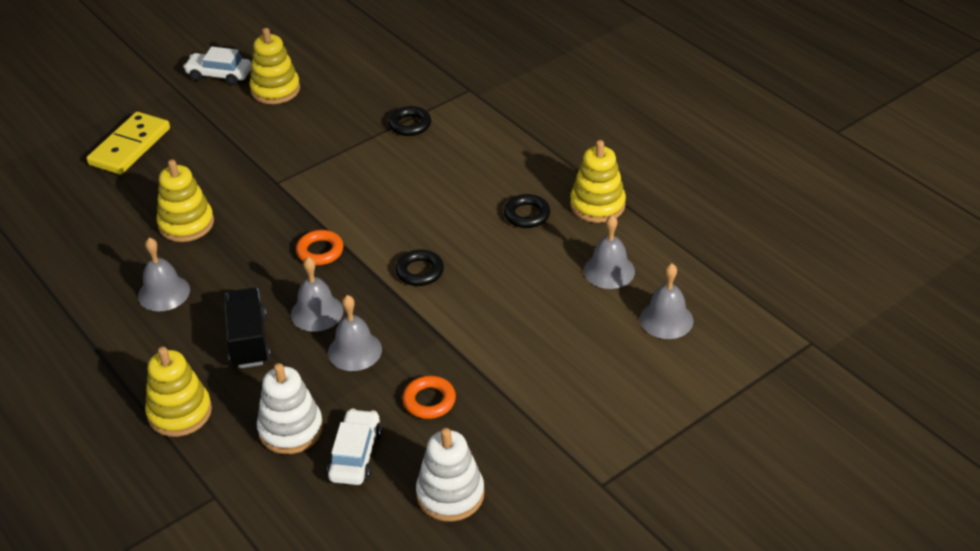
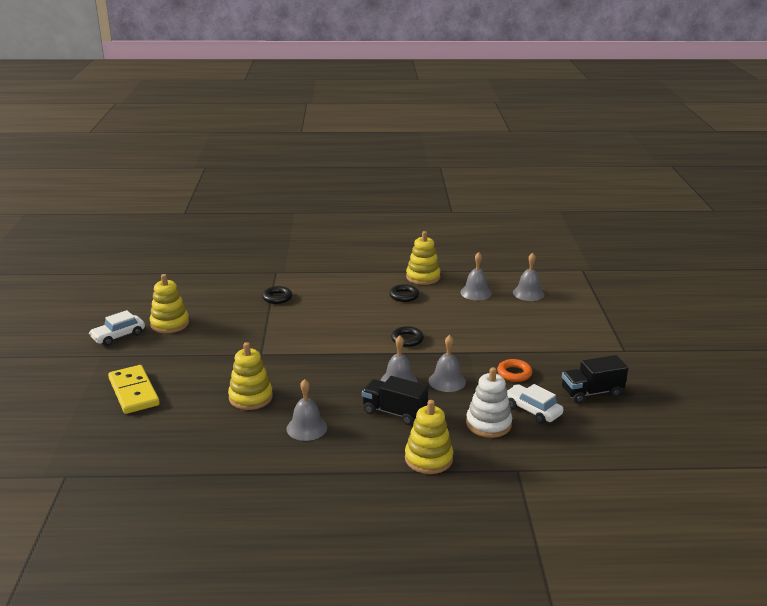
camera: 55 degrees left, 15 degrees down
(320, 251) = (346, 362): orange ring -> none
(450, 494) = (591, 392): white stacking toy -> black truck

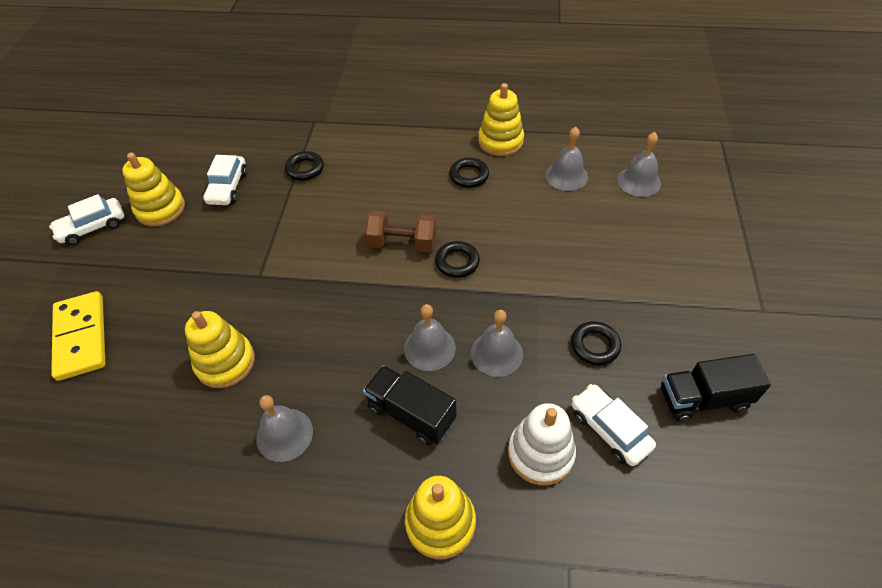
camera: 10 degrees right, 25 degrees up
(219, 310) = (228, 187): none -> white car
(364, 332) = (402, 243): none -> brown dumbbell
(514, 373) = (595, 346): orange ring -> black ring

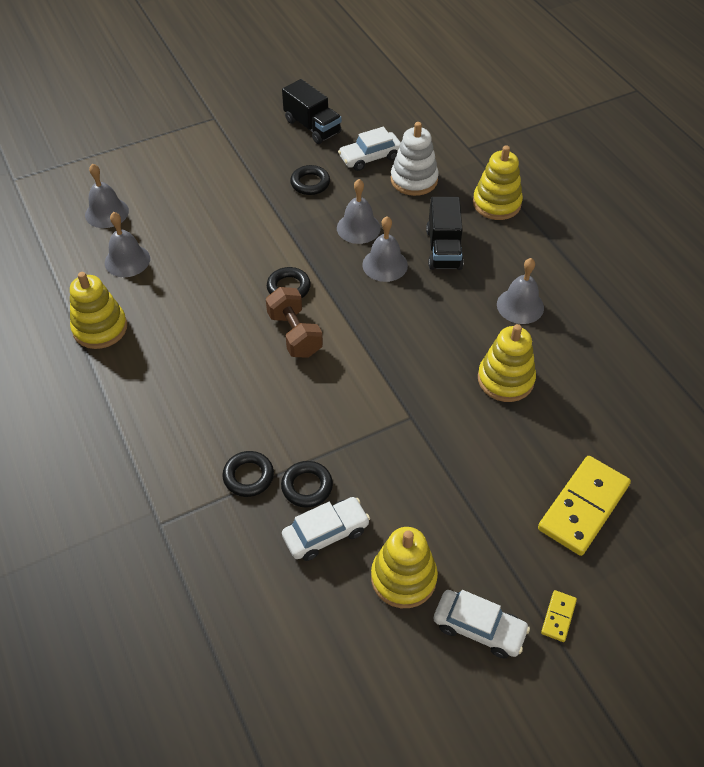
camera: 125 degrees left, 0 degrees up
(47, 270) = (558, 617): none -> yellow domino
(469, 176) = (170, 329): black ring -> black ring (307, 486)
(609, 429) = (370, 157): white car -> white car turned 45 degrees clockwise

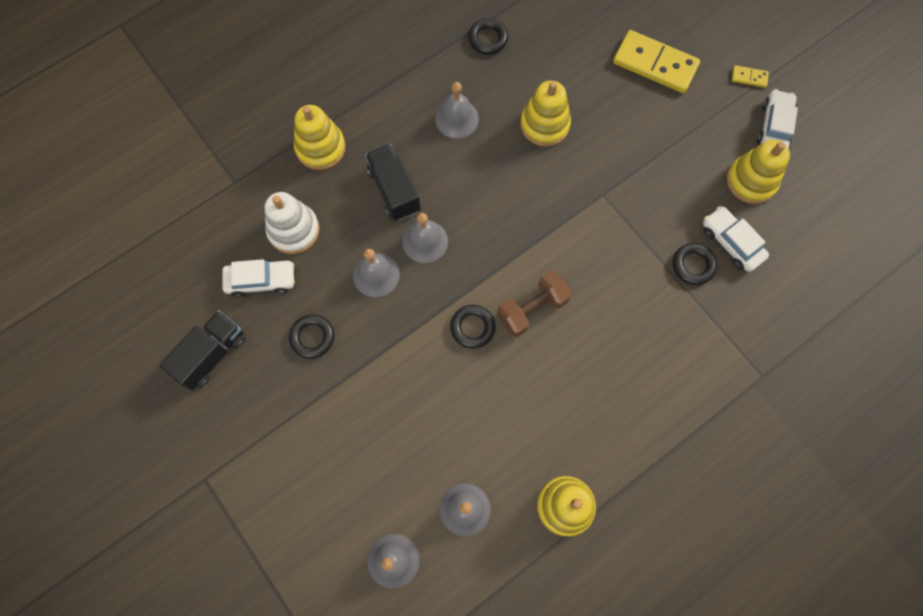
camera: 100 degrees left, 20 degrees up
(248, 476) = (696, 315): black ring -> black ring (488, 39)
(370, 157) = (261, 280): white car -> white car turned 60 degrees counterclockwise
(443, 249) = (394, 190): black truck -> black truck turned 105 degrees counterclockwise

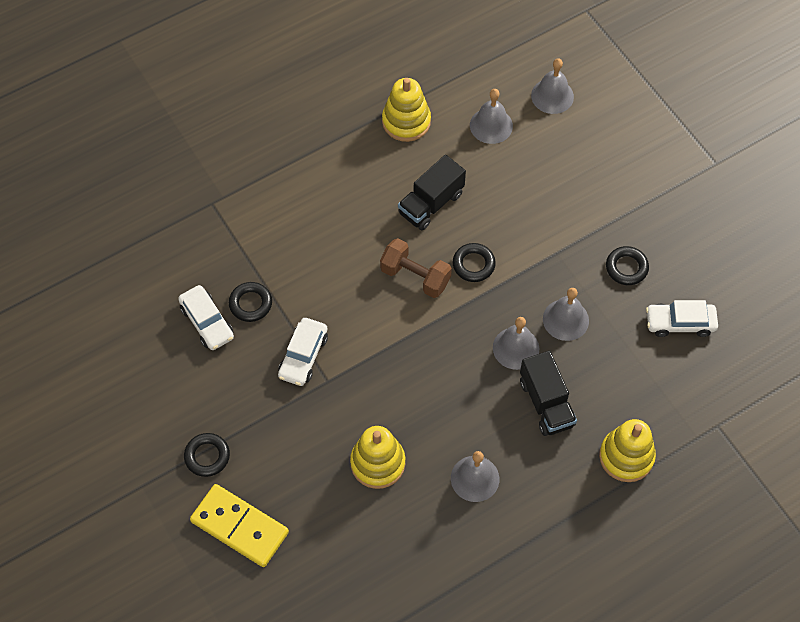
camera: 175 degrees left, 10 degrees down
(211, 354) = (721, 260): black truck -> black truck (431, 203)
(293, 230) = (650, 370): white stacking toy -> none
(488, 39) = (431, 576): black ring -> black ring (207, 456)
(532, 309) = (415, 276): brown dumbbell -> brown dumbbell turned 60 degrees clockwise
(749, 77) = (136, 501): yellow domino -> none
(751, 181) = (169, 382): yellow stacking toy -> none
(774, 127) = (126, 440): white car -> white car (303, 356)

